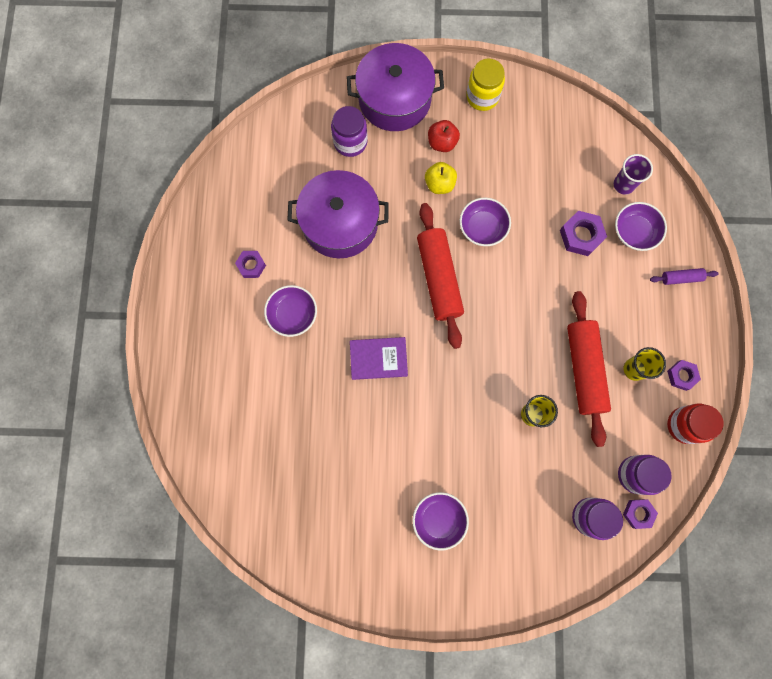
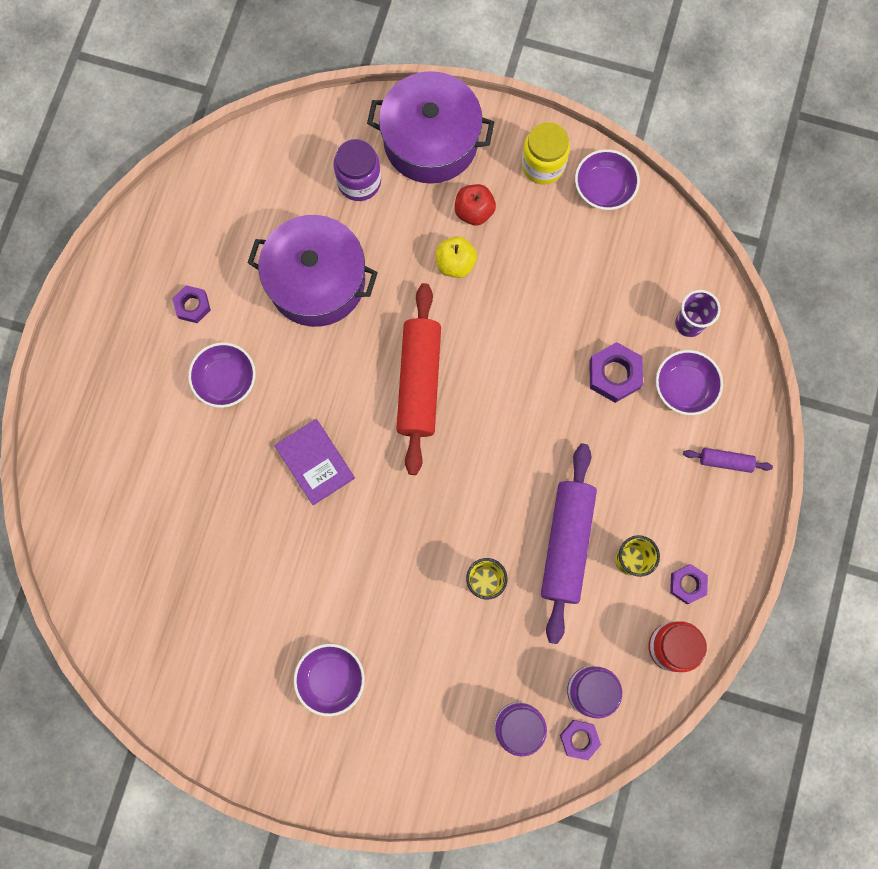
camera: 15 degrees right, 0 degrees up
(378, 359) = (315, 462): purple book -> purple book turned 45 degrees clockwise
(482, 227) = (493, 332): purple bowl -> purple bowl (604, 188)
(584, 369) = (566, 544): red rolling pin -> purple rolling pin

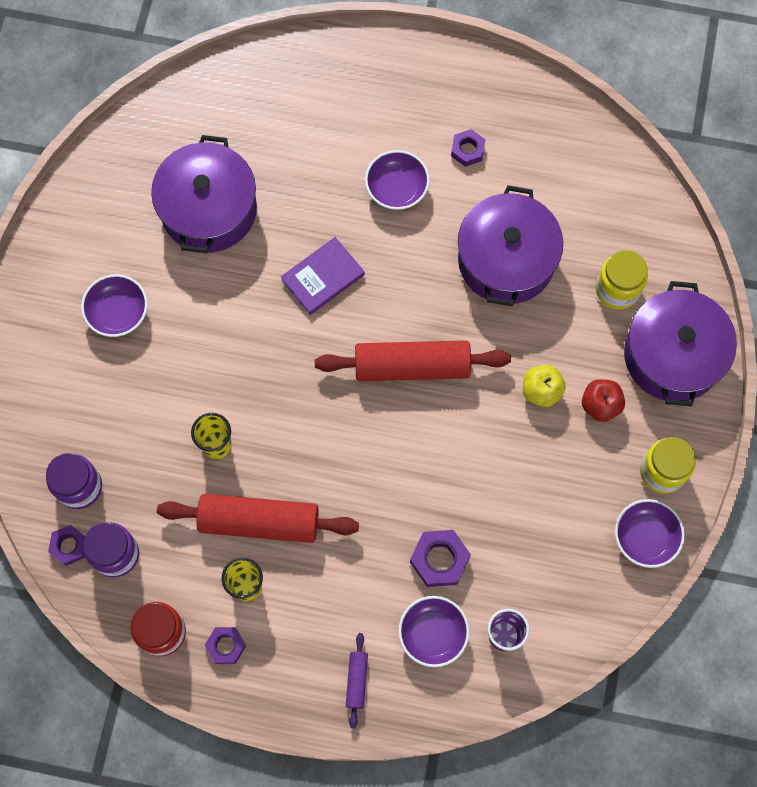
camera: 85 degrees right, 5 degrees down
(225, 576) = (208, 209): none -> purple pot
(359, 182) = (617, 289): purple jar -> yellow jar
(566, 544) = (259, 521): purple rolling pin -> red rolling pin

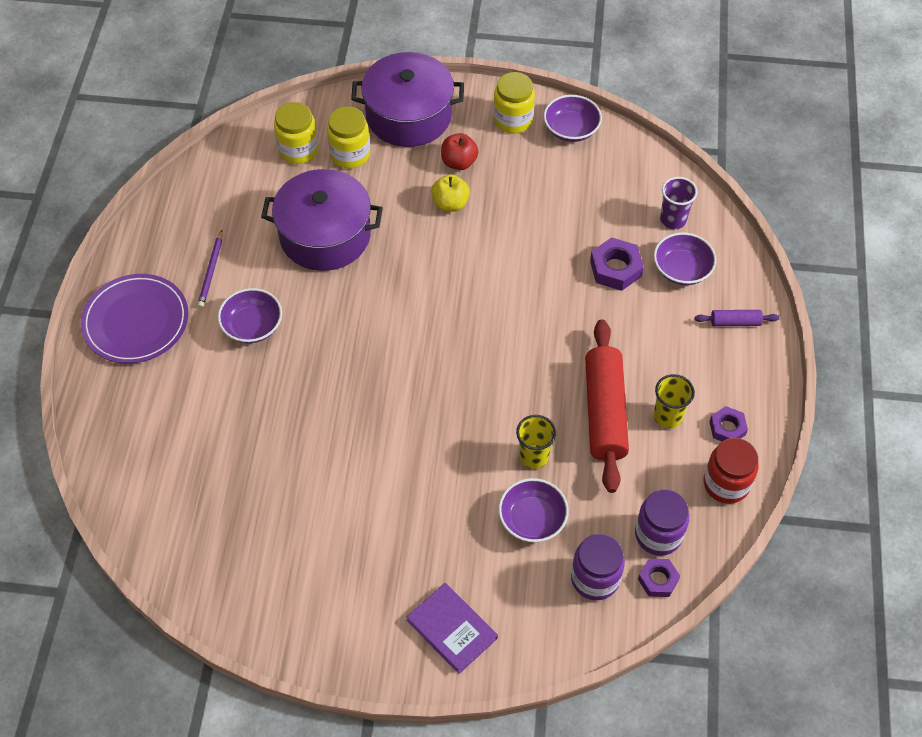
camera: 95 degrees left, 15 degrees down
(118, 312) = (400, 566): purple bowl -> purple bowl (532, 519)
(208, 209) = (278, 491): purple pot -> none
(322, 277) = (350, 381): purple book -> purple book (452, 629)
(412, 83) = (136, 321): none -> purple plate
(412, 366) = (436, 301): red rolling pin -> none
(467, 150) = (211, 271): purple nut -> purple pencil
(626, 236) = (298, 150): none -> yellow jar

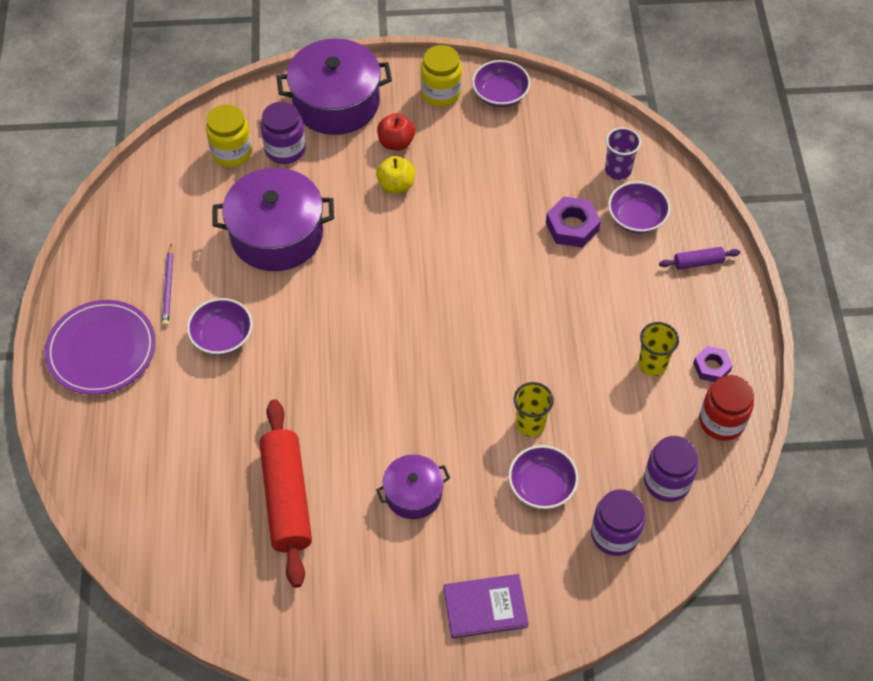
camera: 10 degrees left, 0 degrees up
(350, 154) = (285, 149): yellow jar -> purple jar
(404, 506) = (413, 494): none -> purple pot
(452, 629) = (485, 607): purple book -> purple book turned 45 degrees counterclockwise
(604, 412) = (590, 369): red rolling pin -> red rolling pin (286, 498)
(658, 580) = (675, 525): purple nut -> none

